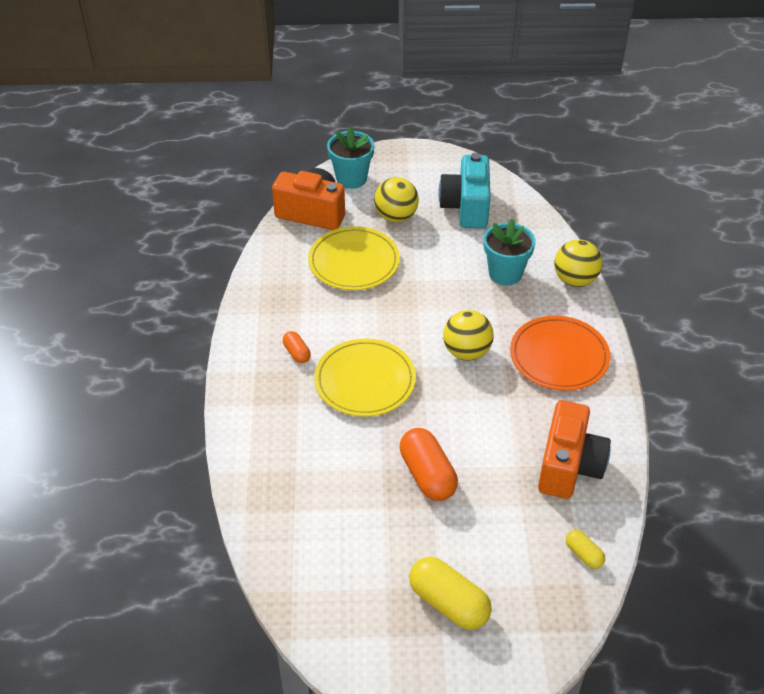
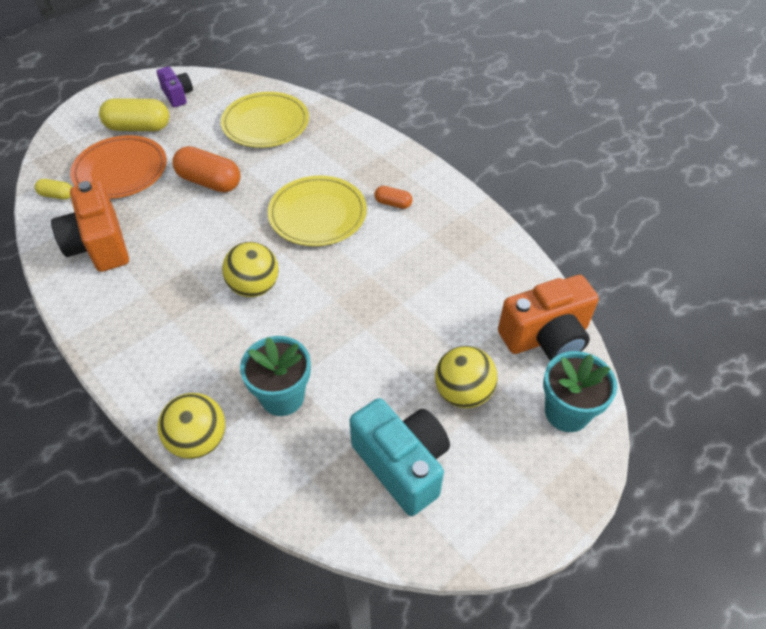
camera: 140 degrees right, 5 degrees up
(354, 262) = (442, 309): yellow plate -> yellow plate (265, 124)
(371, 630) = (177, 95): none -> purple camera
(559, 356) = (163, 334): orange plate -> orange plate (121, 171)

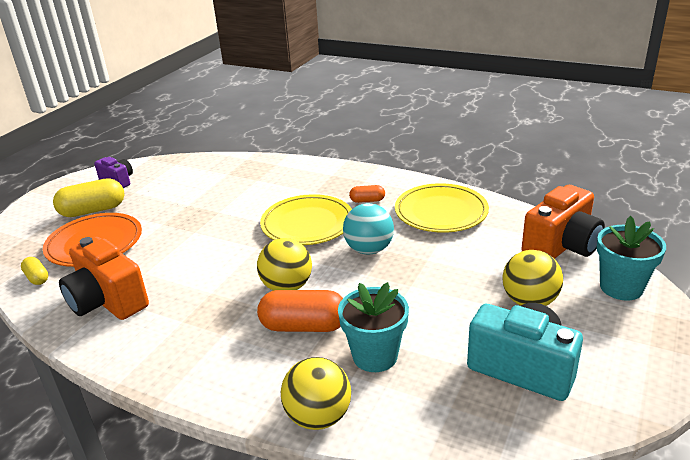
camera: 20 degrees left, 20 degrees down
(57, 195) = (37, 278): yellow capsule -> yellow capsule turned 60 degrees clockwise
(209, 181) = (190, 229): orange capsule -> orange capsule (304, 326)
(265, 124) = (215, 180): yellow plate -> yellow plate (441, 212)
(354, 269) = (369, 249): none -> turquoise ball

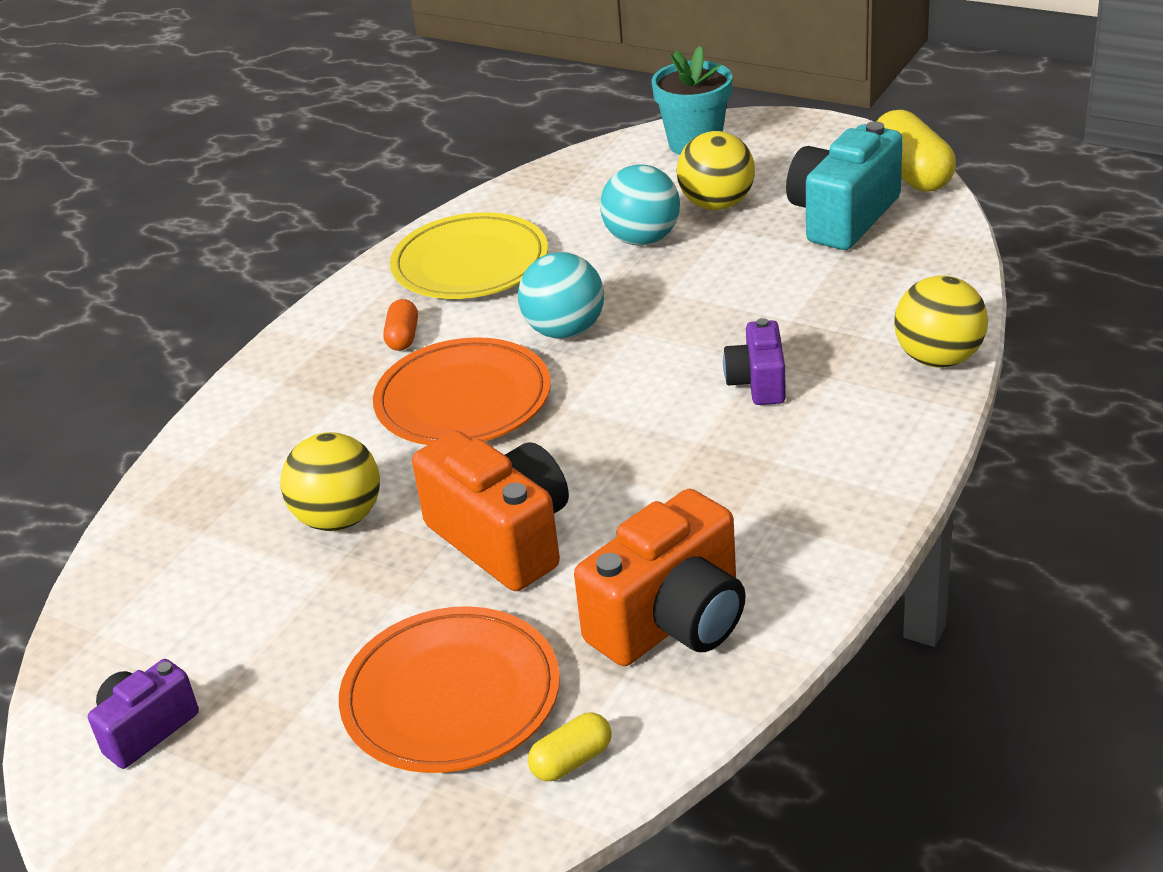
camera: 85 degrees left, 5 degrees up
(93, 211) = (291, 740): yellow capsule -> yellow capsule (912, 173)
(287, 287) = (656, 407): yellow ball -> yellow ball (339, 519)
(304, 326) = (758, 383): orange capsule -> purple camera
(307, 224) = (463, 400): yellow plate -> orange plate
(375, 356) = (823, 319): turquoise flower pot -> none
(476, 271) = (642, 239): none -> turquoise ball
(561, 246) = (595, 173): orange camera -> orange camera (503, 538)

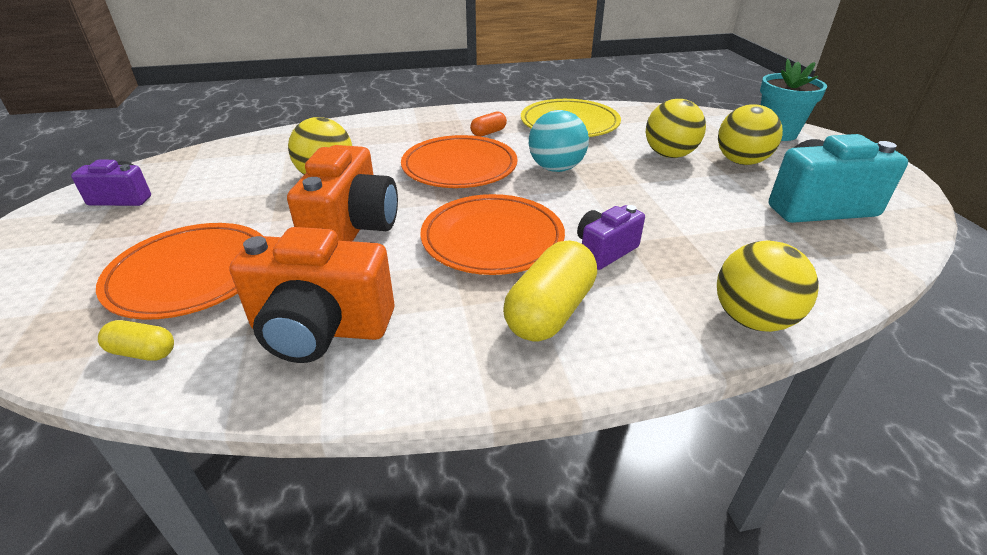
camera: 45 degrees right, 0 degrees up
(642, 239) = (669, 155): turquoise ball -> yellow ball
(650, 444) = (492, 239): none -> orange plate
(912, 173) = (912, 211): yellow capsule -> yellow capsule (550, 311)

